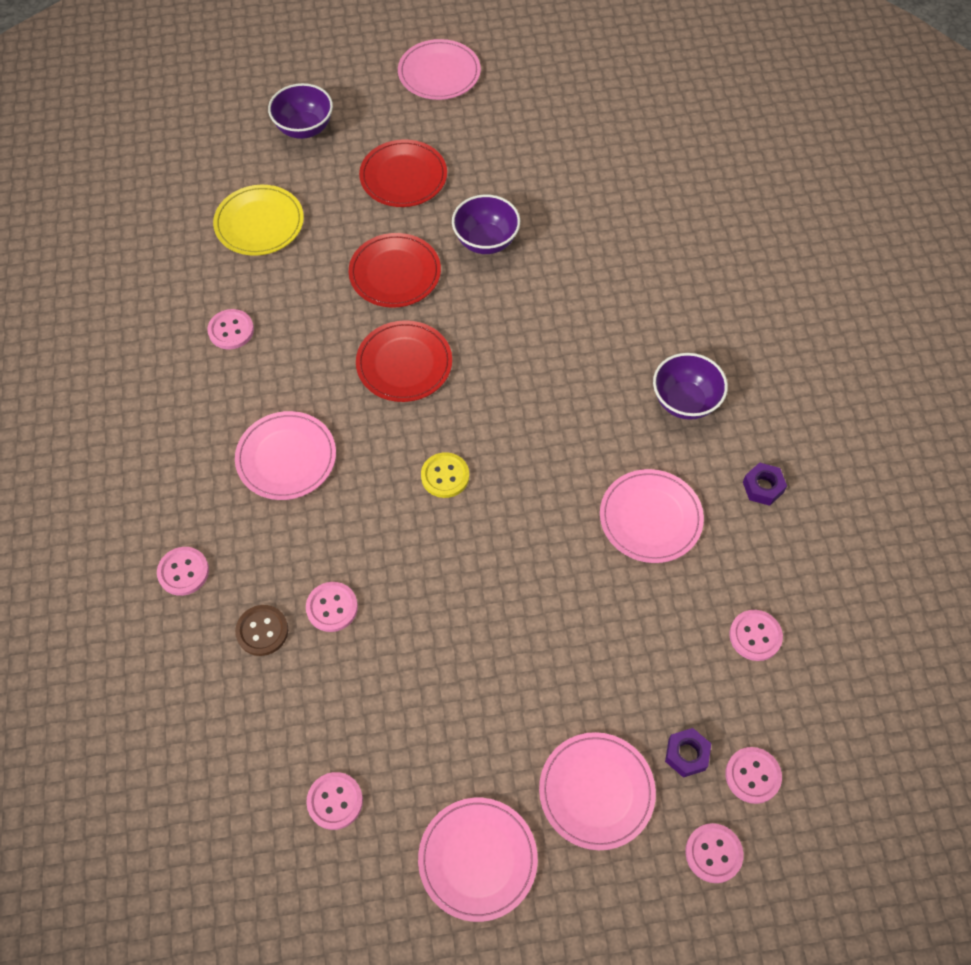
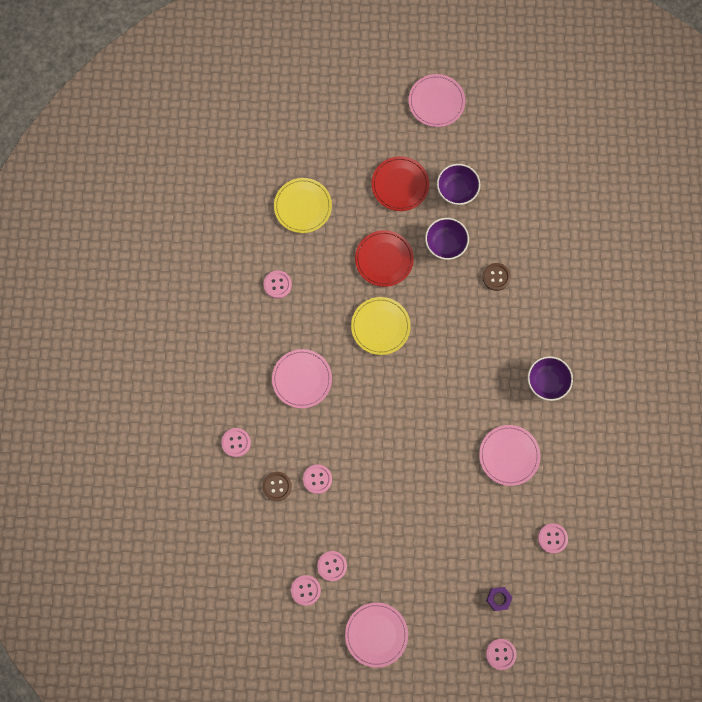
camera: 10 degrees right, 15 degrees up
(304, 128) = (340, 134): purple bowl -> purple bowl (456, 191)
(404, 363) = (380, 326): red plate -> yellow plate
(445, 476) = (393, 407): yellow button -> none
(572, 271) = (496, 277): none -> brown button
(596, 791) = (445, 610): pink plate -> none
(752, 775) = (531, 616): pink button -> pink button (332, 566)
(763, 487) = (579, 447): purple nut -> none

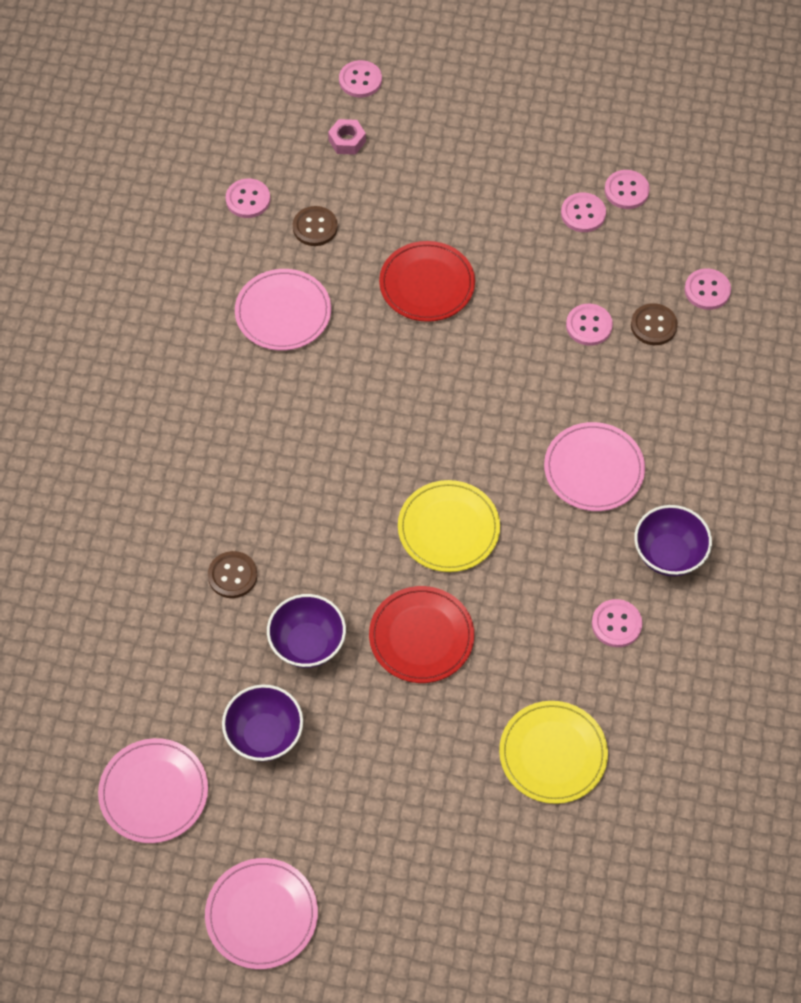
camera: 170 degrees left, 15 degrees down
(236, 442) = (712, 394): pink button -> pink button (707, 290)
(376, 634) = (532, 126): pink plate -> pink plate (154, 792)
(400, 185) = (366, 764): red plate -> red plate (427, 284)
(498, 598) = (347, 141): purple nut -> pink nut
(504, 524) = (315, 227): none -> brown button
(546, 382) = (194, 403): purple bowl -> purple bowl (668, 554)

